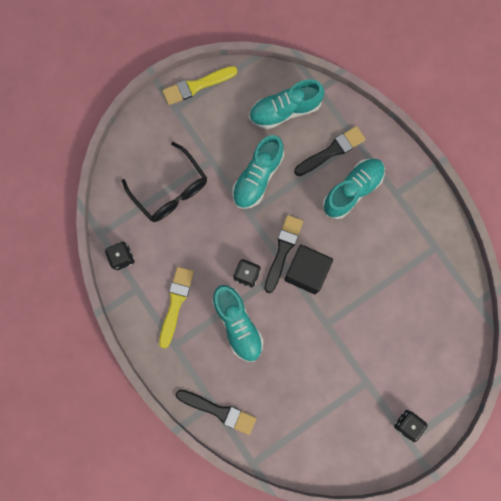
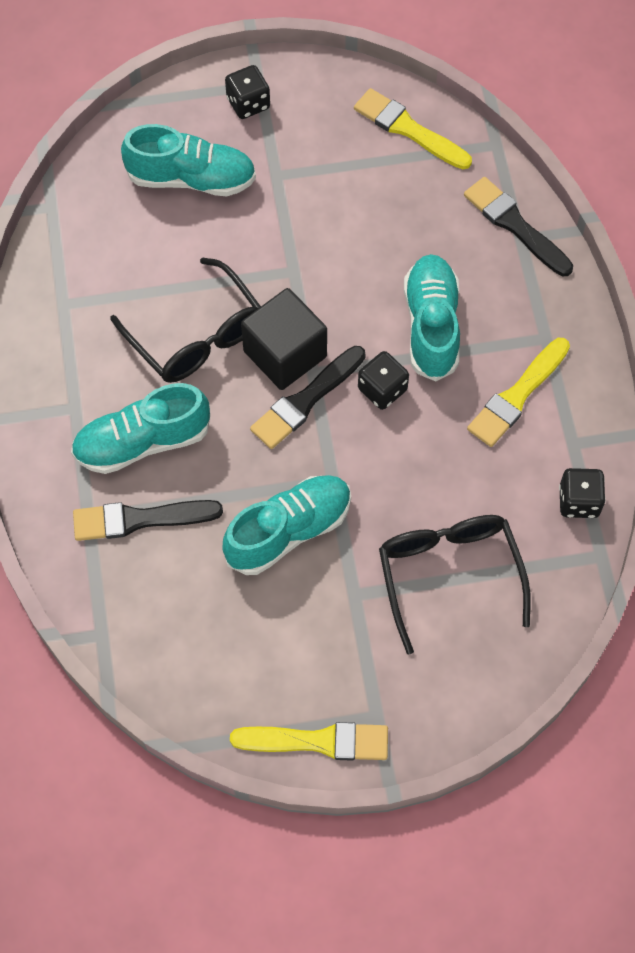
camera: 155 degrees left, 15 degrees down
(285, 110) = (182, 624): turquoise shoe -> turquoise shoe (191, 178)
(307, 450) = (408, 129): none -> yellow brush
(358, 261) = (196, 335): none -> black glasses

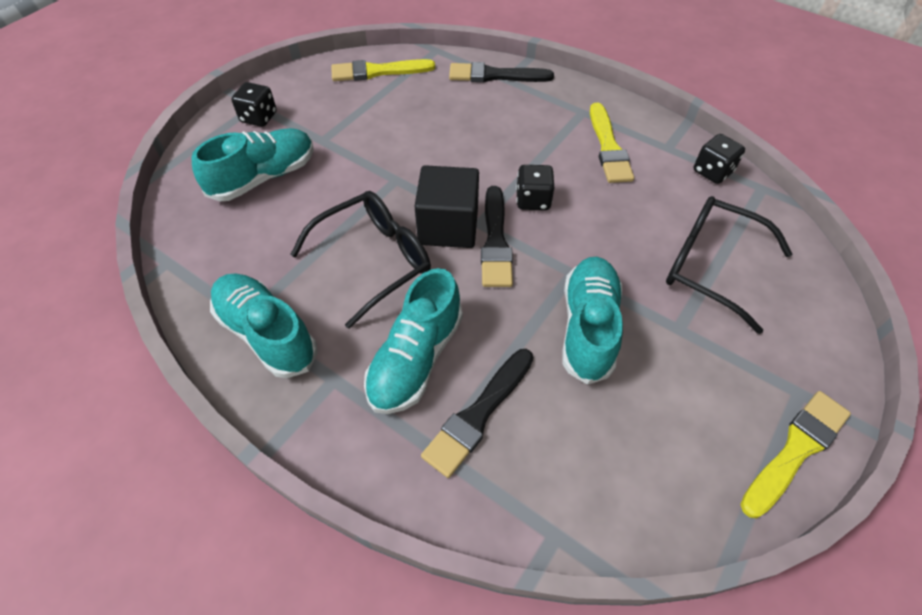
camera: 45 degrees left, 10 degrees down
(196, 335) = (373, 261): black glasses -> black glasses turned 45 degrees counterclockwise
(431, 326) = (516, 149): turquoise shoe -> turquoise shoe (267, 333)

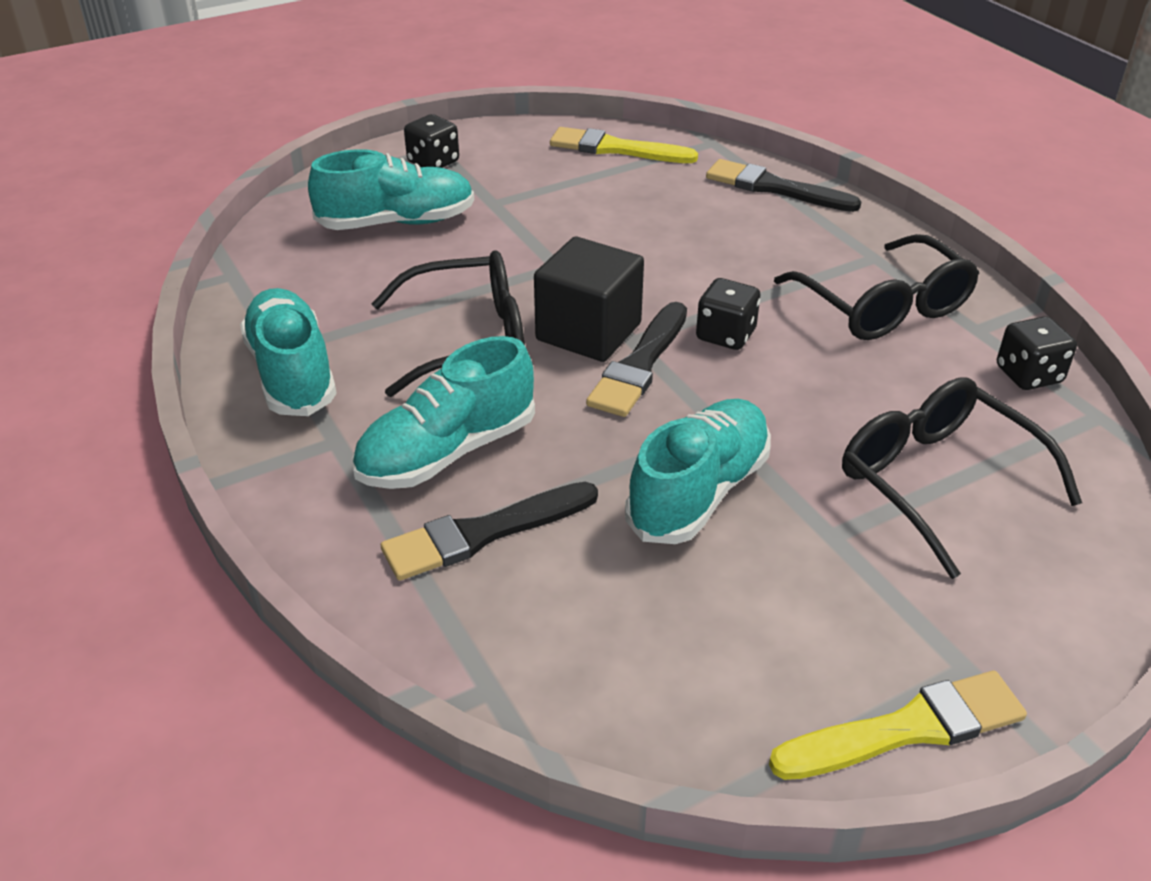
camera: 25 degrees right, 15 degrees down
(608, 147) = (883, 306): yellow brush -> black glasses

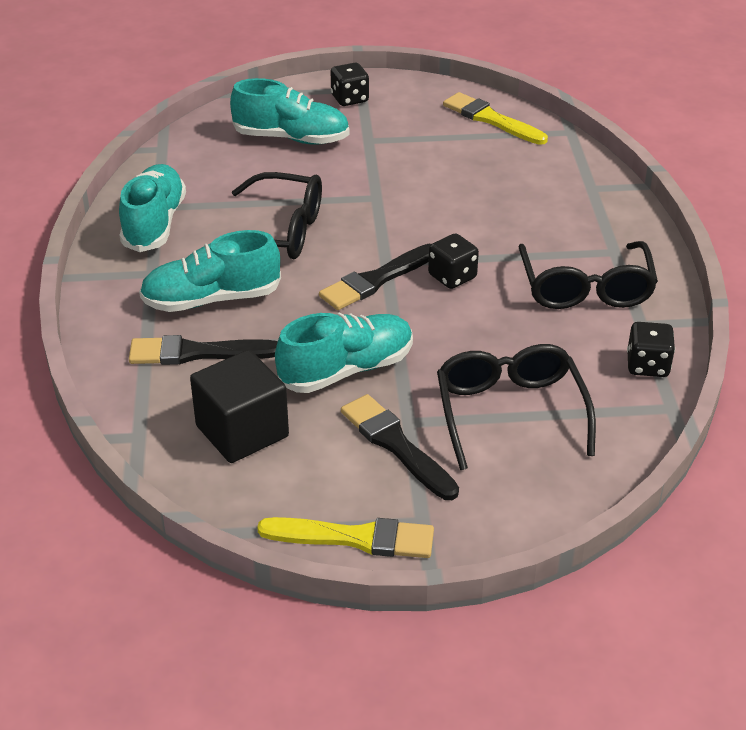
camera: 25 degrees right, 0 degrees up
(588, 332) = (360, 248): black cube -> black cube (242, 431)
(774, 188) = (586, 179): black brush -> black brush (396, 445)

